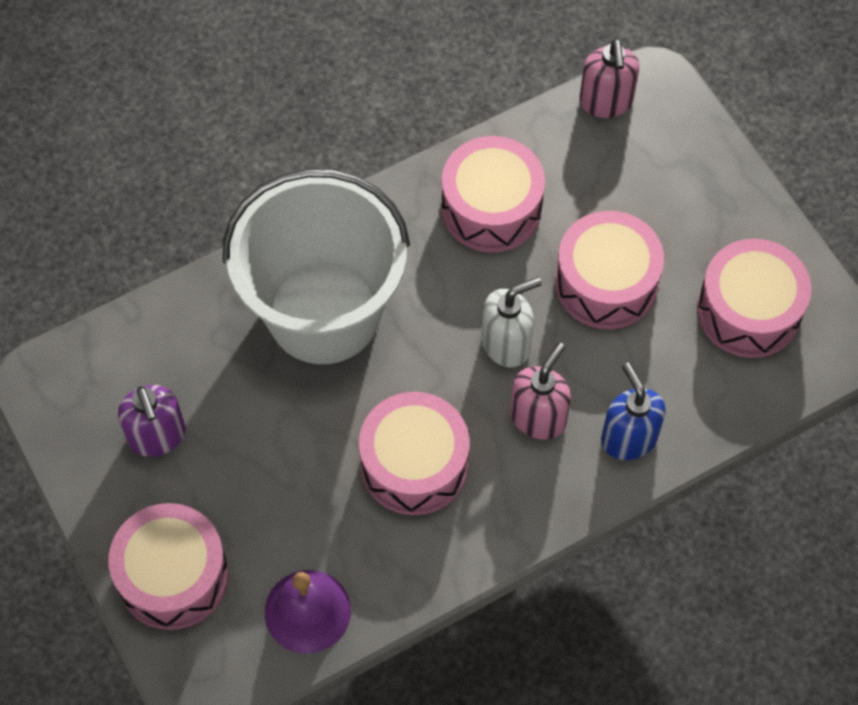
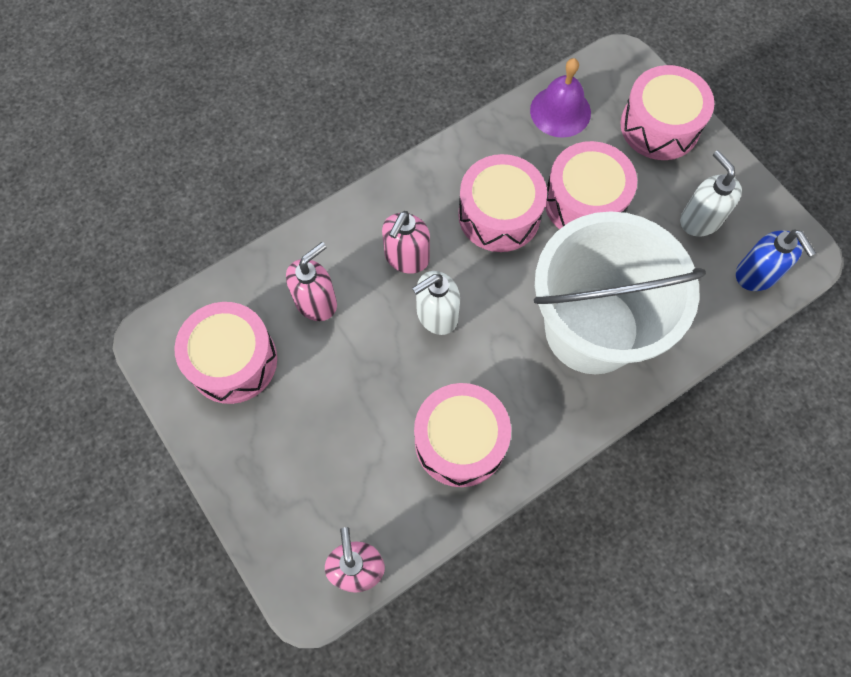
camera: 175 degrees right, 5 degrees up
(157, 436) = (700, 220): purple soap dispenser -> white soap dispenser
(606, 283) = (355, 376): pink drum -> pink drum (585, 202)
(628, 438) = (335, 247): blue soap dispenser -> blue soap dispenser (756, 275)
(651, 371) = (316, 302): none -> pink soap dispenser

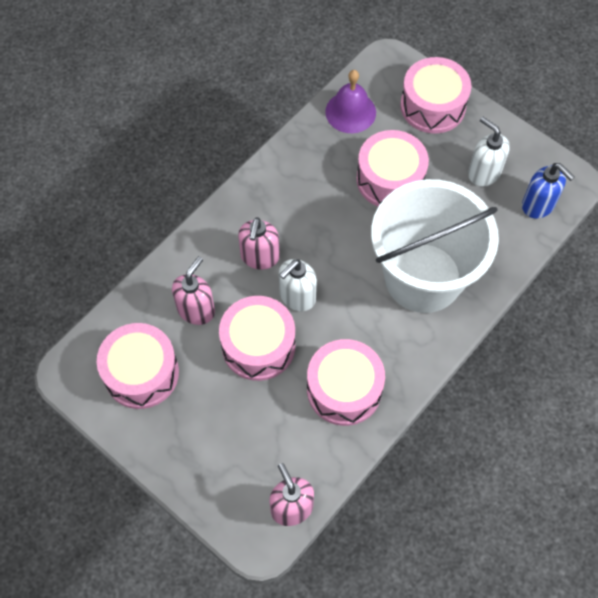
camera: 15 degrees left, 5 degrees down
(499, 215) = (325, 205): pink drum -> pink drum (258, 346)

